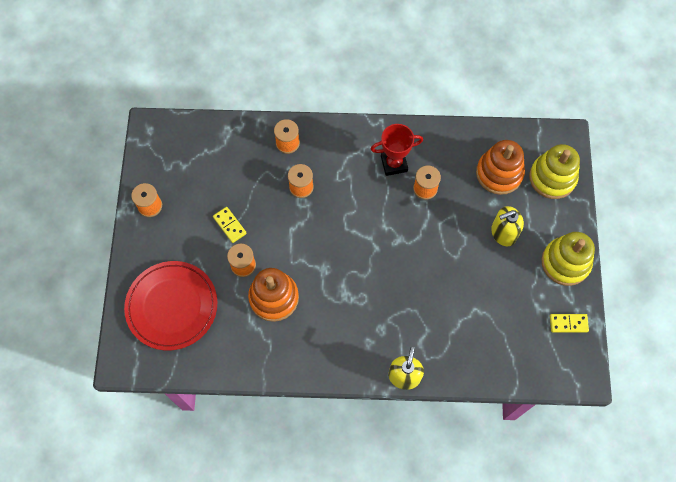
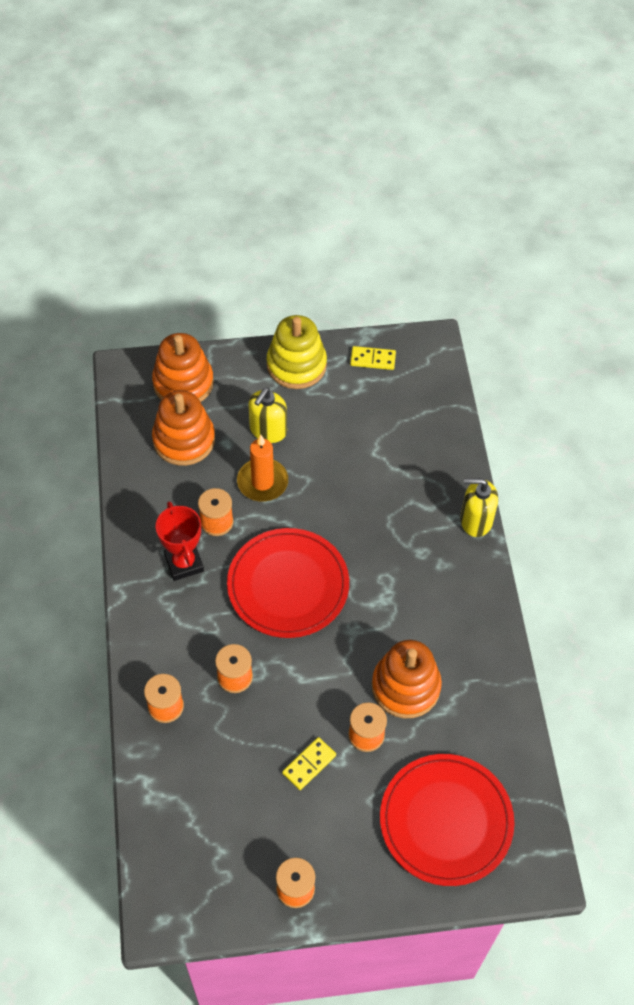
camera: 100 degrees left, 10 degrees down
(366, 230) = (288, 585): none -> red plate
(456, 223) = (262, 482): none -> orange candle
(503, 233) = (268, 430): yellow soap dispenser -> yellow soap dispenser turned 60 degrees clockwise
(552, 178) = (183, 383): yellow stacking toy -> orange stacking toy
(568, 323) = (373, 359): yellow domino -> yellow domino turned 75 degrees counterclockwise

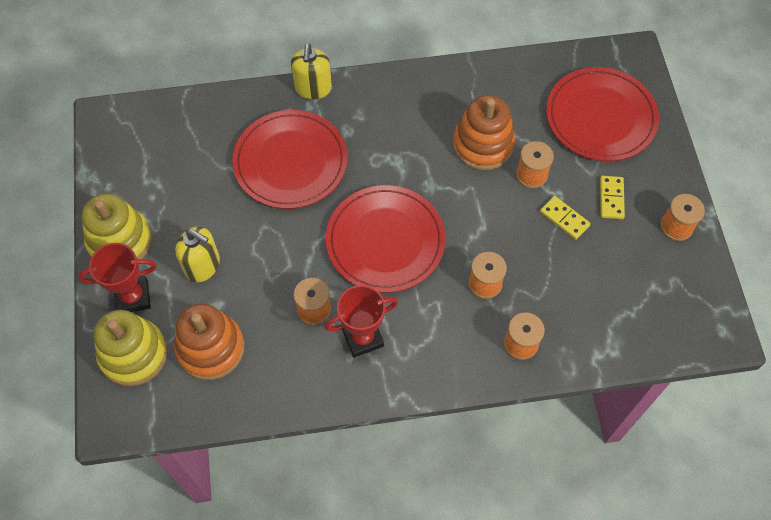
camera: 90 degrees left, 5 degrees up
(183, 383) = (133, 354): orange stacking toy -> yellow stacking toy
(239, 379) = (133, 297): none -> red trophy
(262, 482) = (266, 268): orange candle -> none
(373, 359) = (119, 170): yellow domino -> yellow domino (611, 198)
(382, 501) = (290, 162): none -> red plate

